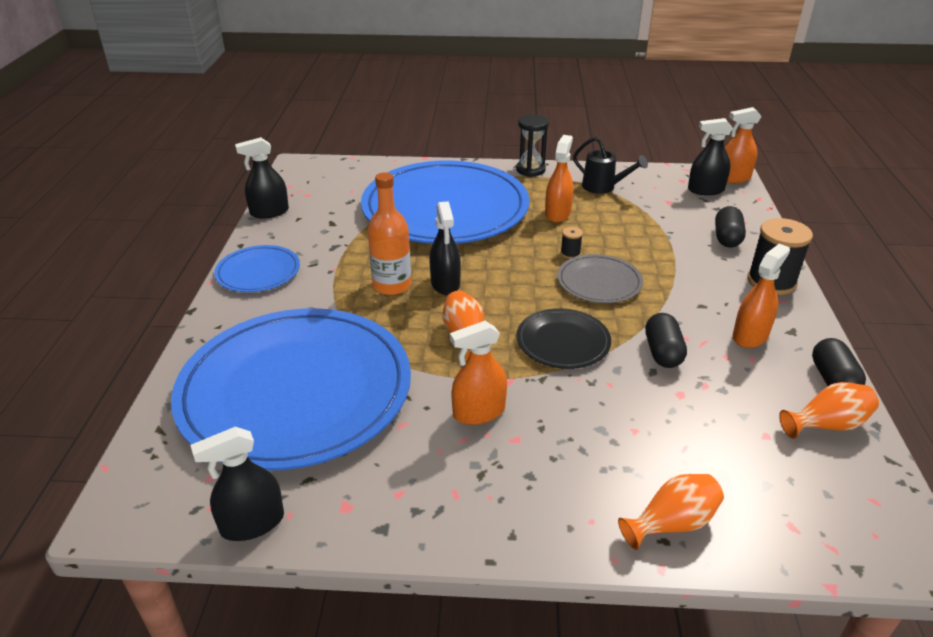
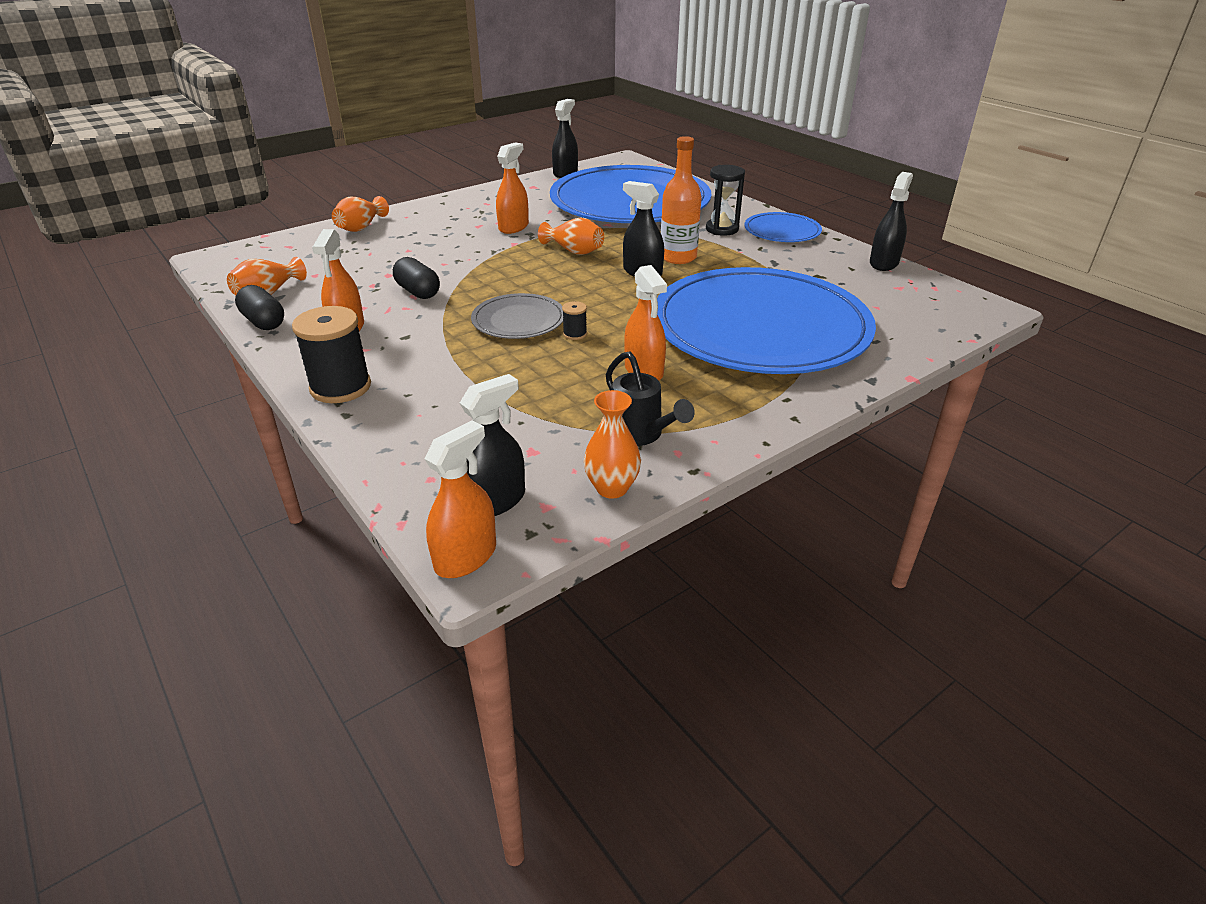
camera: 140 degrees right, 0 degrees up
(530, 170) = (766, 420): black hourglass -> black hourglass (722, 229)
(563, 341) = (502, 272): black plate -> none
(603, 187) = (640, 434): black watering can -> black watering can turned 120 degrees counterclockwise
(644, 175) = (612, 488): none -> orange vase
(727, 238) = (417, 423): black capsule -> none

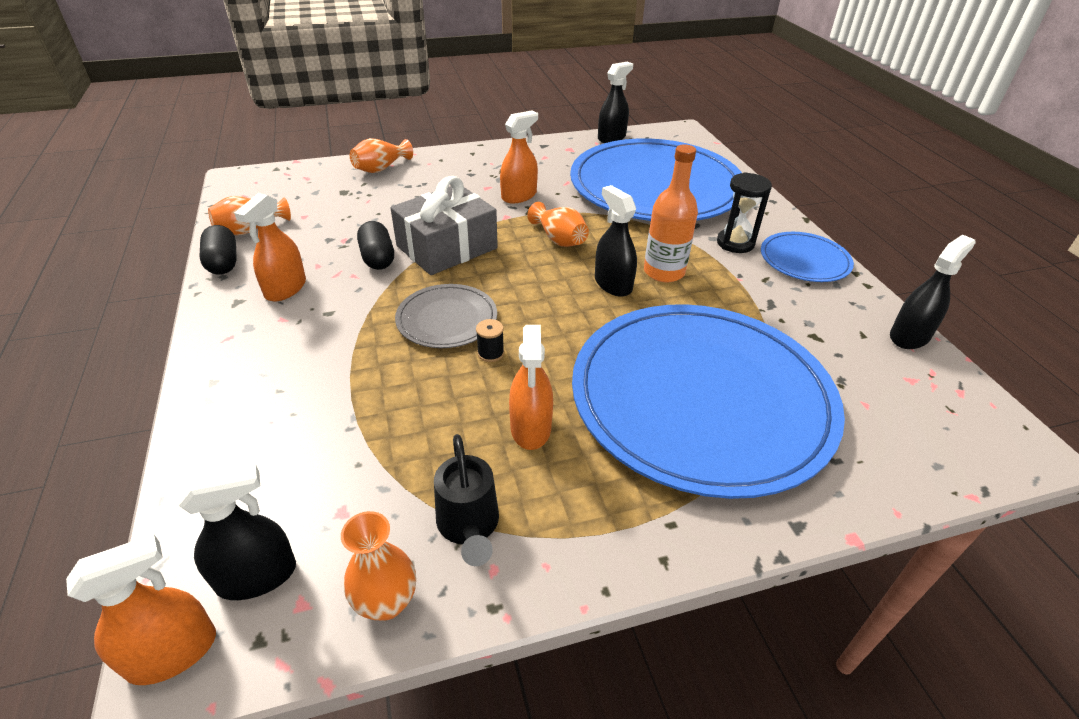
camera: 20 degrees right, 5 degrees up
(340, 387) = (228, 363): black spool -> none
(477, 273) = (447, 247): none -> grey gift

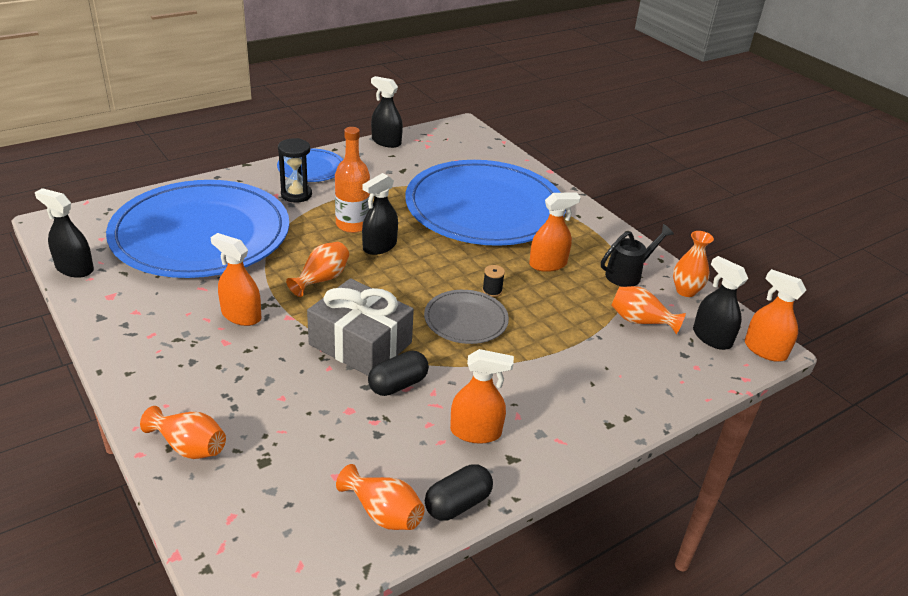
camera: 110 degrees left, 5 degrees down
(351, 491) = (640, 321): none -> orange vase

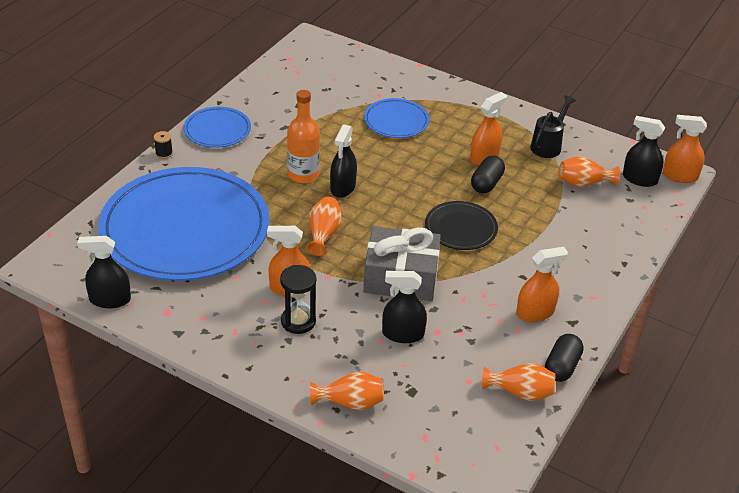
camera: 25 degrees left, 5 degrees up
(296, 195) = (229, 161): black hourglass -> black hourglass (298, 321)
(386, 142) = (258, 79): black spray bottle -> black spray bottle (403, 334)
(398, 384) = (454, 299): black capsule -> black capsule (486, 183)
(466, 320) = (461, 228): grey plate -> black plate
(484, 208) = (396, 121): blue plate -> blue plate, size x0.44
(492, 291) = (461, 196): black spool -> black spool (164, 153)
(685, 291) = (598, 145): orange vase -> none

